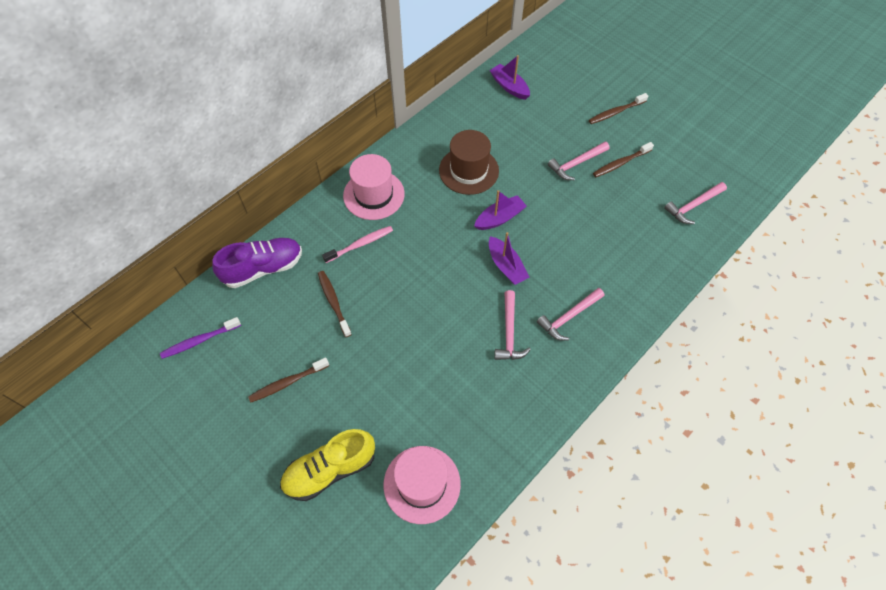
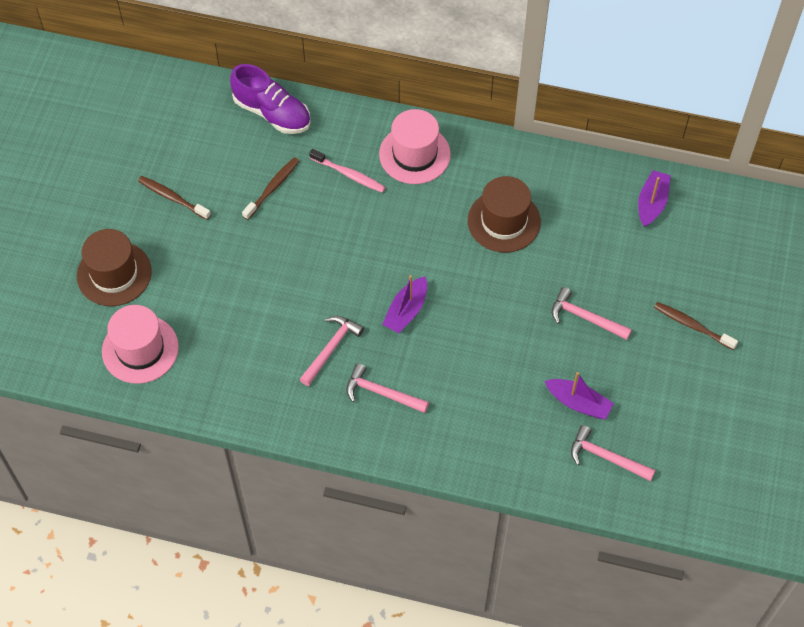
camera: 60 degrees right, 0 degrees up
(199, 341) = (172, 110): purple toothbrush -> none
(330, 469) = (114, 274): yellow shoe -> brown hat
(499, 218) = (461, 278): purple boat -> purple boat (578, 403)
(509, 332) = (331, 348): pink hammer -> pink hammer turned 150 degrees clockwise
(621, 163) = (617, 361): brown toothbrush -> none

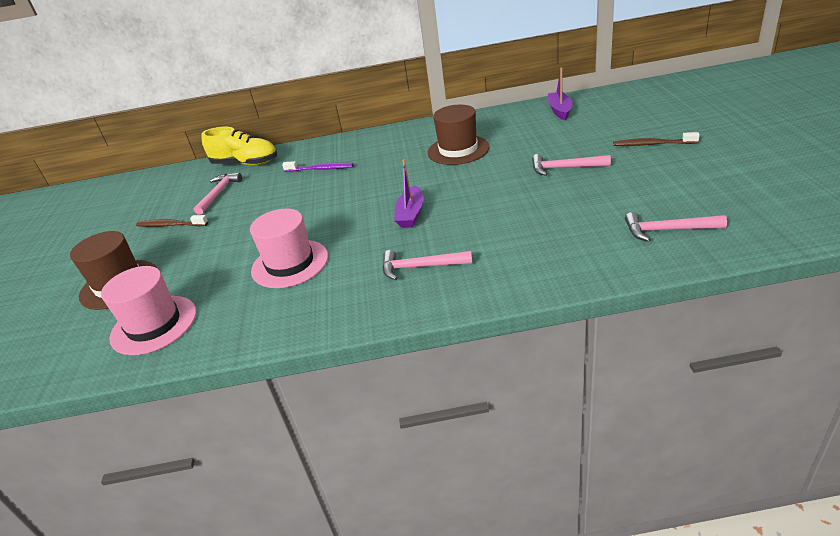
camera: 15 degrees left, 25 degrees down
(272, 113) = (245, 163): purple shoe -> yellow shoe
(272, 188) = (259, 194): brown toothbrush -> none
(331, 348) = (354, 257): pink hammer -> pink hammer (219, 193)
(349, 174) = (320, 169): pink toothbrush -> purple toothbrush
(414, 154) = (367, 146): pink hat -> pink hat (290, 263)
(578, 403) = (607, 210): purple boat -> none

